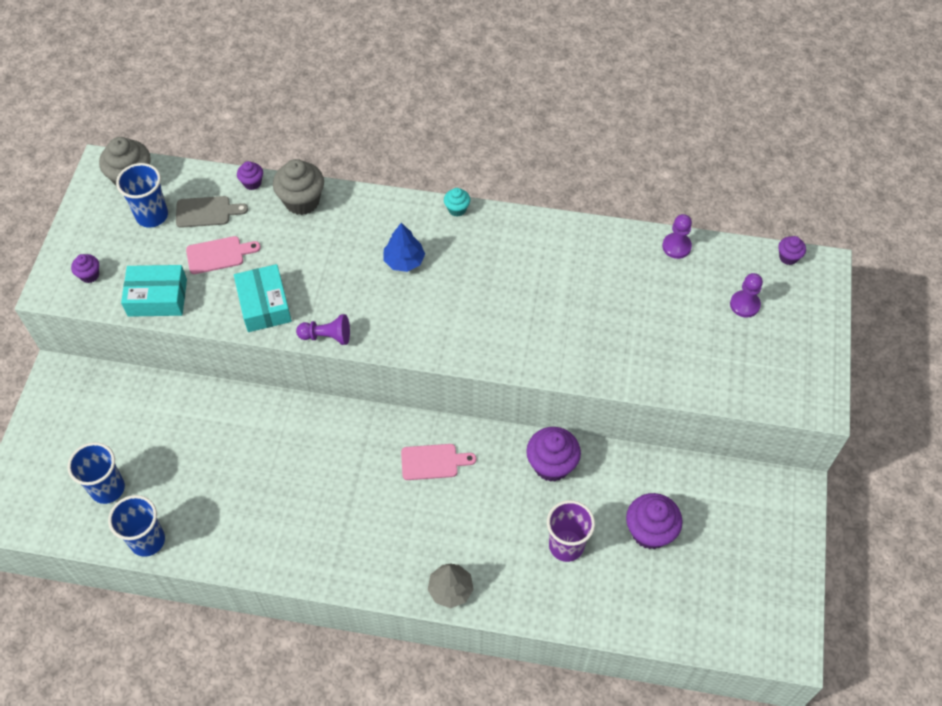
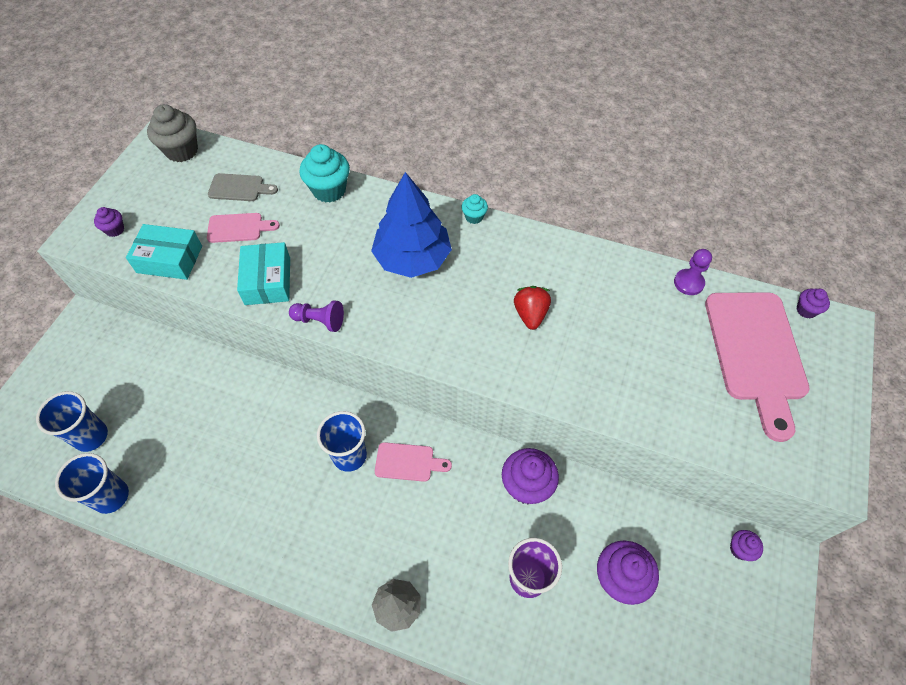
camera: 10 degrees right, 0 degrees up
(152, 215) = (189, 184): blue cup -> blue cup (349, 456)
(252, 183) = (288, 168): purple cupcake -> purple cupcake (740, 549)
(302, 201) = (329, 190): grey cupcake -> turquoise cupcake
(404, 261) = (412, 258): blue tree -> blue tree, size x1.87
(530, 300) = (530, 314): none -> red strawberry
(744, 305) = (756, 353): purple pawn -> pink cutting board

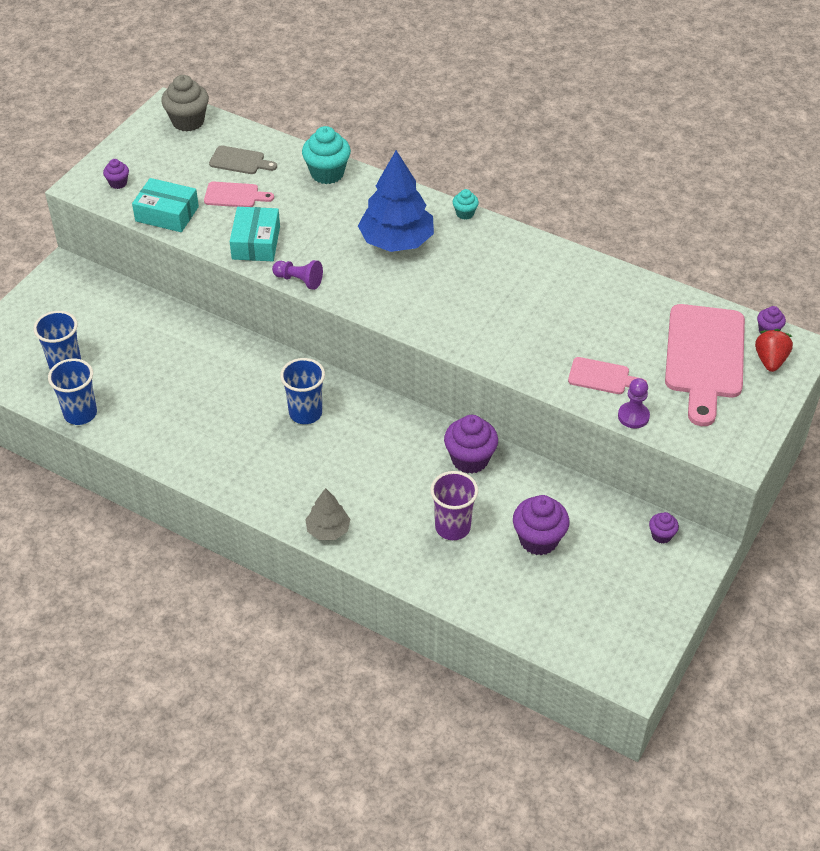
camera: 10 degrees right, 10 degrees down
(408, 462) = (360, 426): pink cutting board -> pink cutting board (602, 377)
(530, 314) = (498, 300): red strawberry -> red strawberry (770, 360)
(688, 283) = (660, 294): purple pawn -> purple pawn (633, 416)

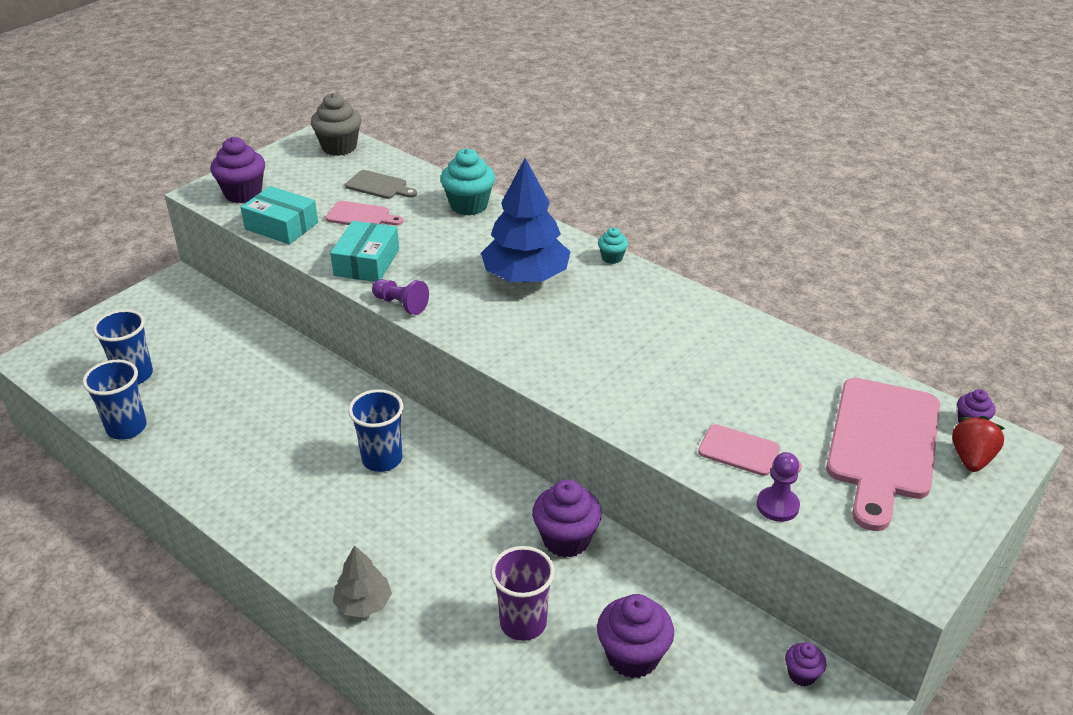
camera: 10 degrees right, 10 degrees down
(118, 183) = (243, 193): purple cupcake -> purple cupcake, size x1.91

